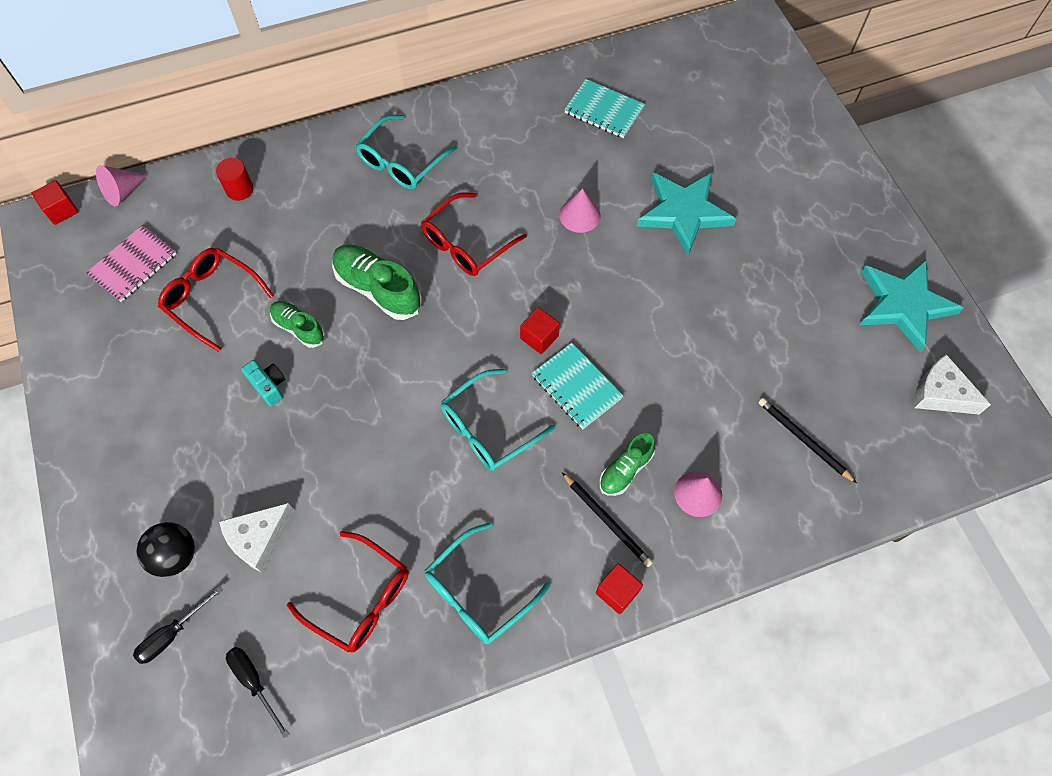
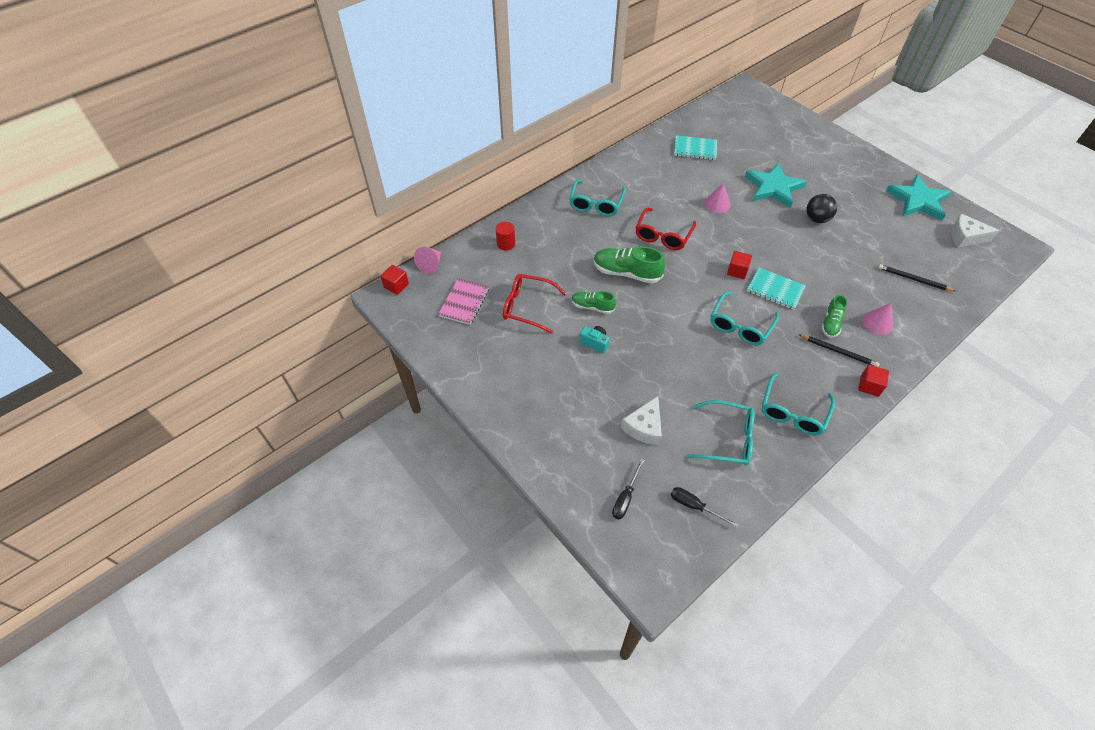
camera: 20 degrees left, 10 degrees down
(175, 556) = (598, 453): black ball -> black ball (816, 219)
(360, 598) = (727, 438): red glasses -> turquoise glasses

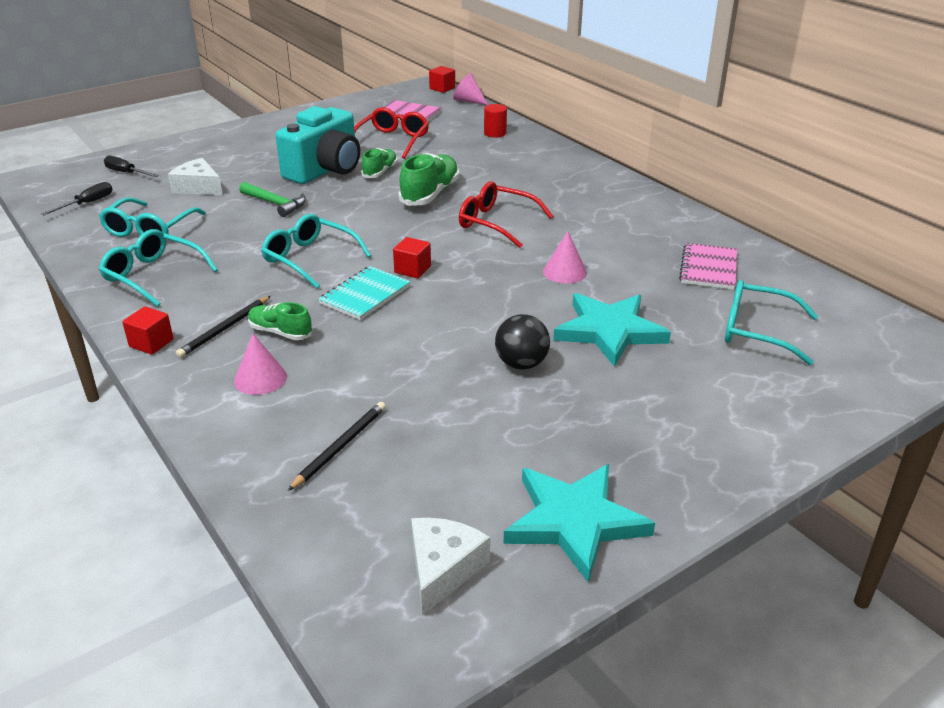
camera: 95 degrees right, 20 degrees down
(594, 343) = (325, 170): turquoise camera -> turquoise camera, size x2.45
(596, 204) = (565, 184): turquoise glasses -> turquoise glasses (757, 331)
(663, 364) = (275, 204): none -> green hammer
(695, 149) = (708, 268): turquoise notebook -> pink notebook

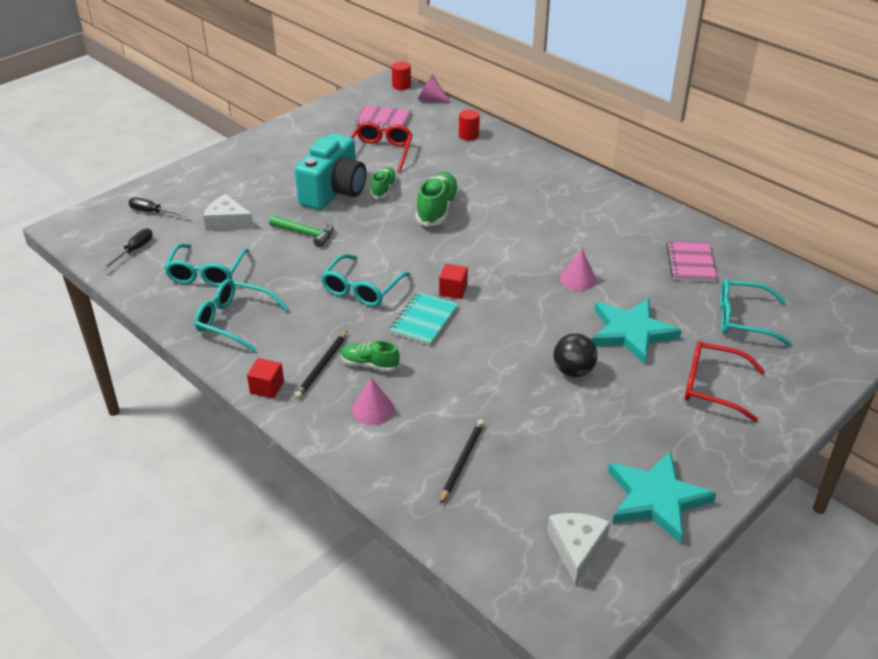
camera: 10 degrees left, 5 degrees up
(310, 259) = (362, 289): turquoise glasses -> turquoise glasses turned 90 degrees counterclockwise
(442, 88) = (401, 86): red cube -> red cylinder
(497, 223) = (505, 235): red glasses -> red glasses (712, 387)

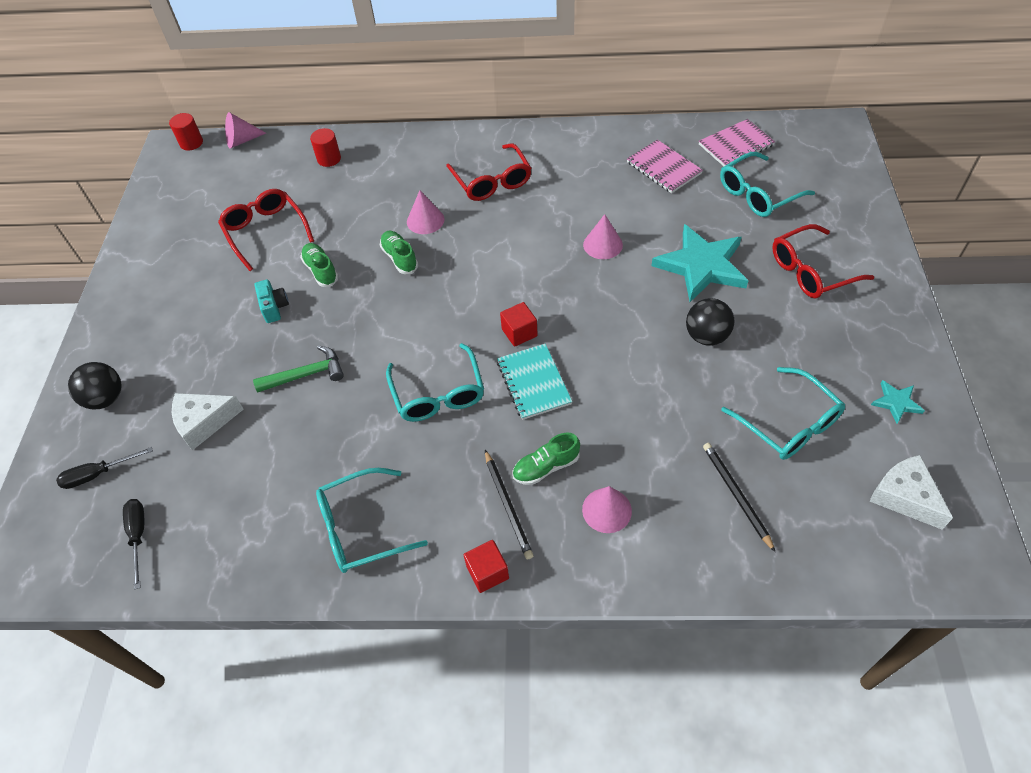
camera: 40 degrees left, 15 degrees up
(198, 182) = (106, 398): none -> black ball
(206, 273) = (259, 498): turquoise glasses -> turquoise glasses (788, 423)
(334, 192) = (274, 307): turquoise camera -> turquoise camera, size x0.41
(383, 119) = (221, 192): pink notebook -> pink notebook (736, 145)
(437, 209) = (400, 258): green shoe -> green shoe, size x0.61
(481, 199) = (425, 220): none -> pink cone
(554, 203) = (492, 181): none -> red glasses
(656, 499) = (896, 402): turquoise star -> turquoise star, size x0.45

